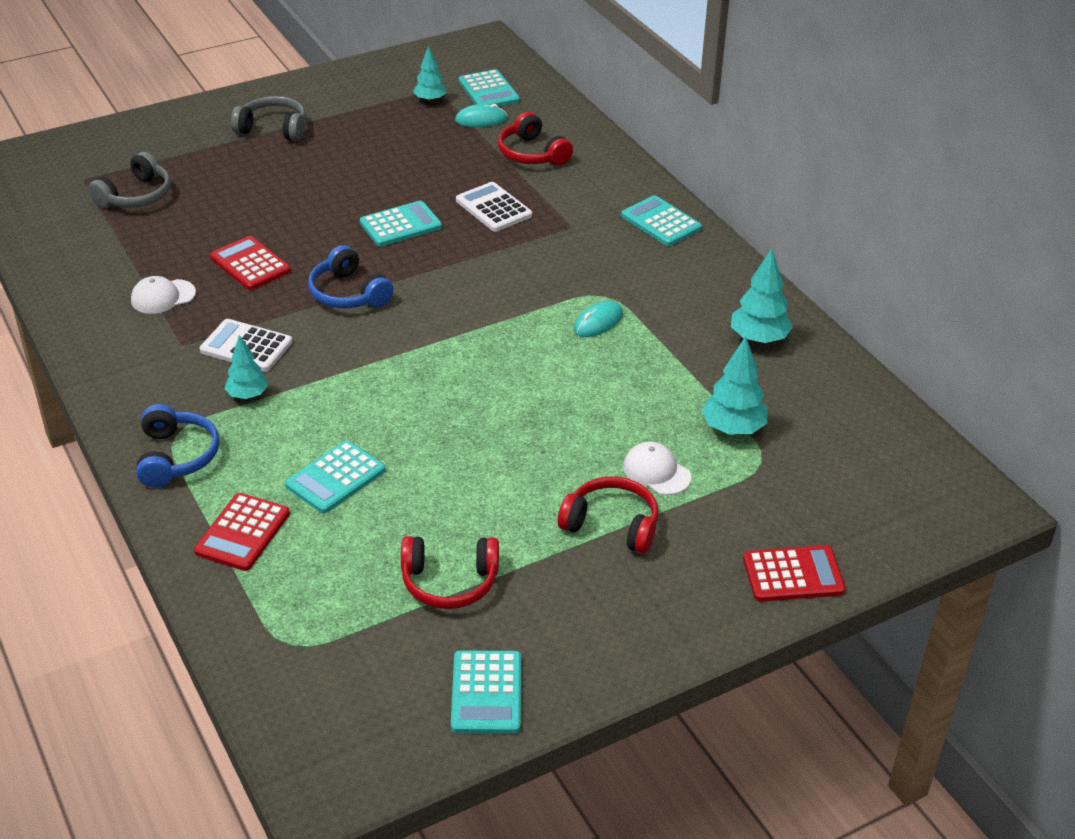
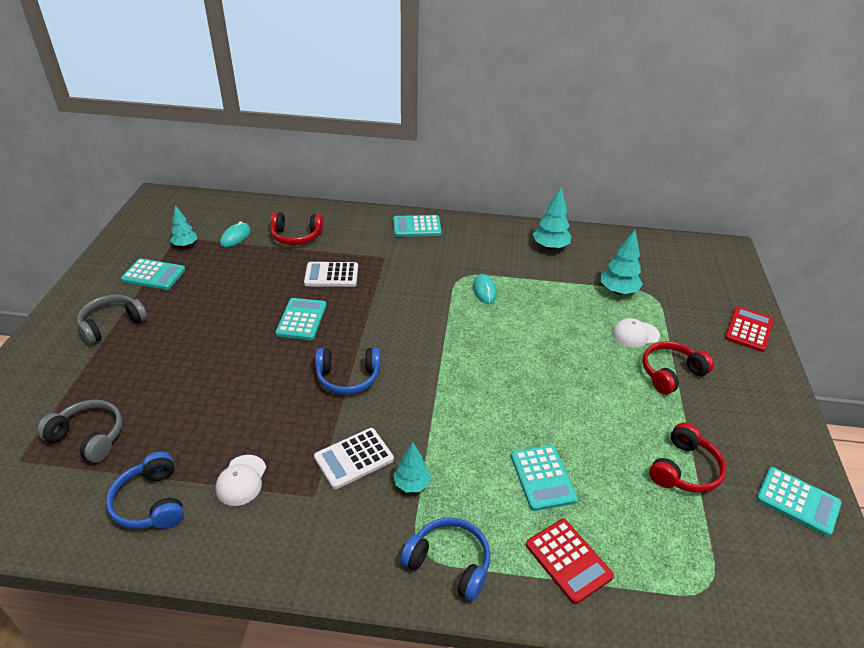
camera: 55 degrees left, 0 degrees up
(99, 264) = (151, 502): none -> blue headphones
(136, 196) = (89, 437): grey headphones -> grey headphones turned 45 degrees counterclockwise
(250, 264) = (259, 411): red calculator -> none
(488, 91) = (210, 220): turquoise calculator -> turquoise calculator (153, 275)

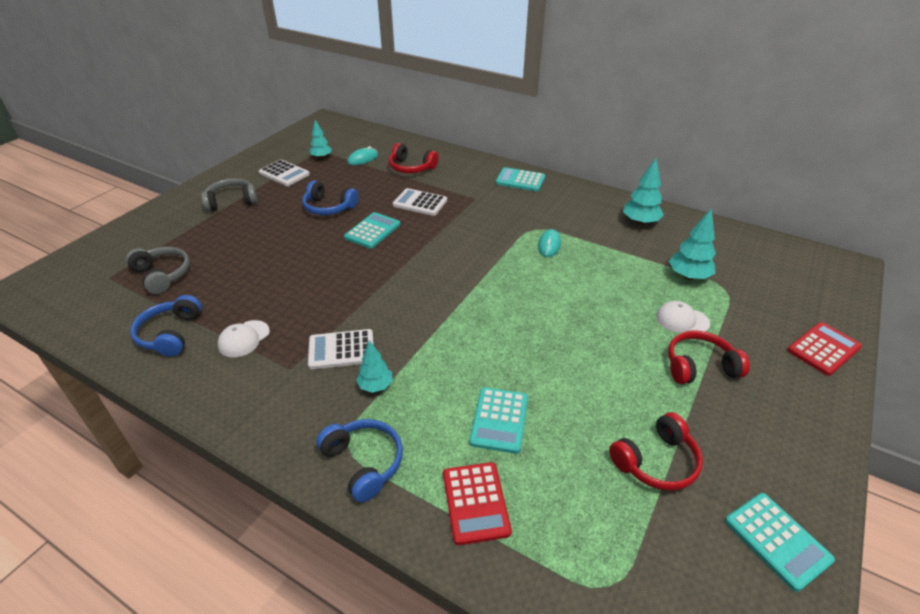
camera: 25 degrees right, 0 degrees up
(153, 275) = (284, 174): turquoise calculator -> white calculator
(348, 377) = (380, 285): blue headphones -> blue headphones (329, 207)

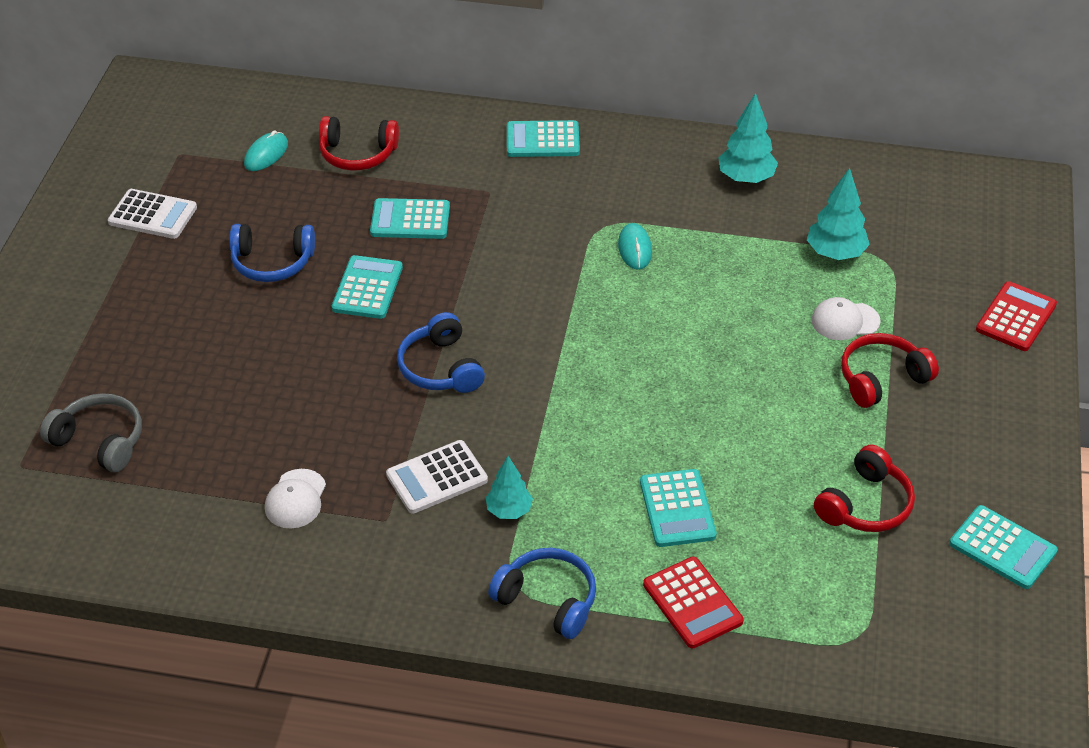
camera: 20 degrees left, 5 degrees up
(170, 334) = (187, 521): blue headphones -> blue headphones (440, 368)
(232, 201) = (105, 290): grey headphones -> none
(321, 157) = (193, 167): turquoise tree -> none
(420, 203) = (410, 220): white calculator -> turquoise calculator

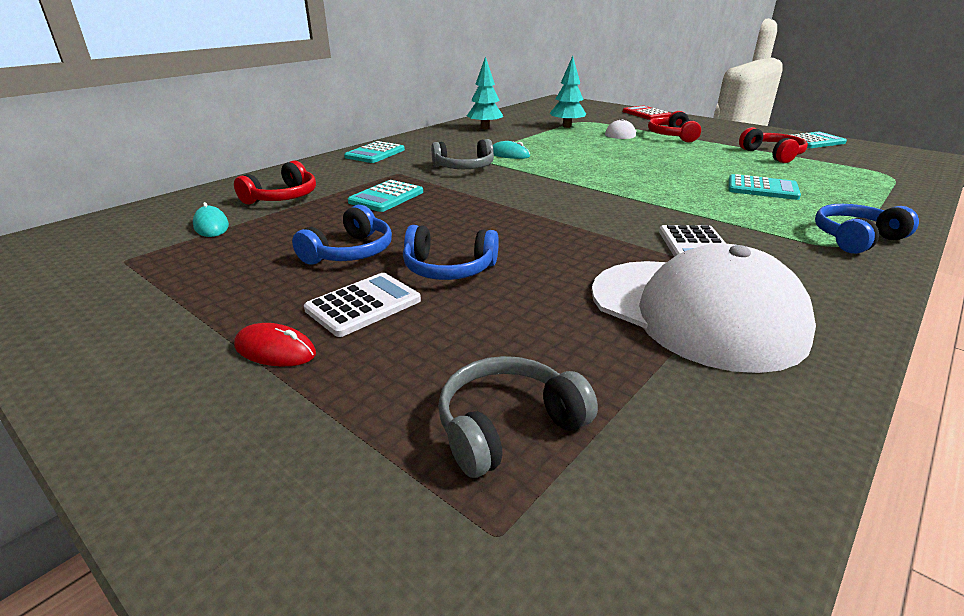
camera: 60 degrees left, 15 degrees down
(116, 305) = (275, 350): none -> red mouse
(152, 215) = (177, 293): white calculator -> white calculator (363, 305)
(296, 499) = (695, 312): white cap -> white cap, size x2.50
(367, 288) = (440, 225): turquoise calculator -> none
(440, 368) = (565, 220): blue headphones -> blue headphones (448, 269)
(509, 511) = (747, 231): turquoise tree -> none
(549, 233) = (464, 168): none -> grey headphones
(692, 603) = (858, 201): red calculator -> none

